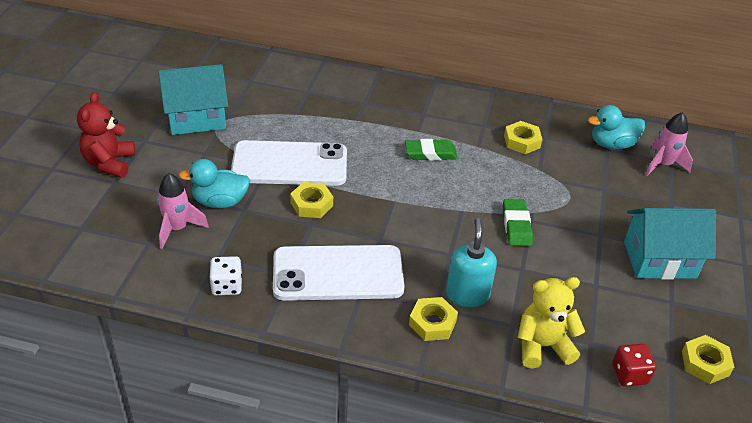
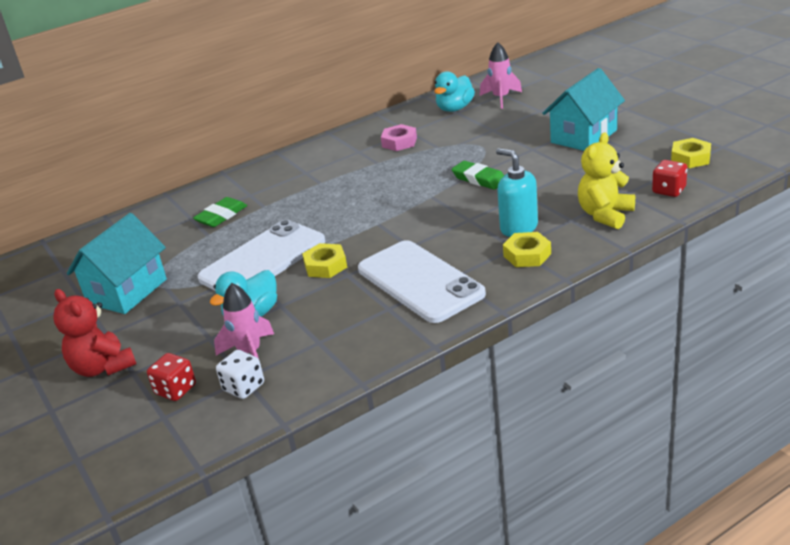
camera: 40 degrees left, 10 degrees down
(112, 215) = (175, 390): none -> red dice
(227, 286) = (357, 348): white dice -> white dice (244, 387)
(338, 274) = (420, 281): white phone -> white phone turned 75 degrees counterclockwise
(430, 153) = (353, 186): green eraser -> green eraser (221, 216)
(521, 141) = (399, 142): yellow nut -> pink nut

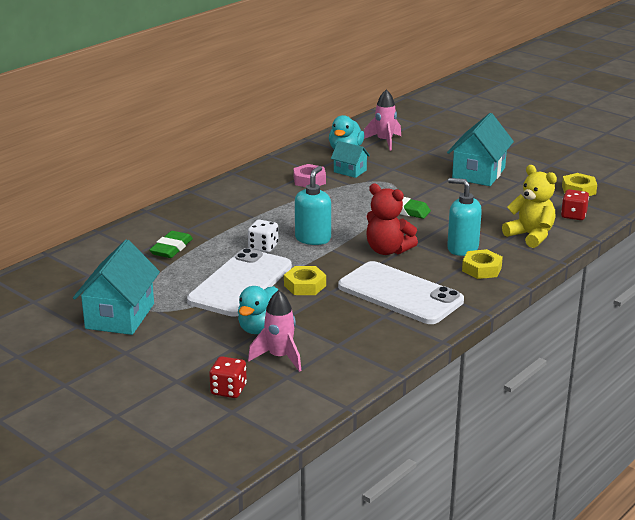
camera: 20 degrees left, 5 degrees down
(103, 367) = (142, 378): red teddy bear -> red teddy bear (387, 250)
(244, 387) = (292, 383): white dice -> white dice (263, 247)
(365, 210) = (313, 239): none -> turquoise soap dispenser
(446, 132) = (350, 171): none -> turquoise house
(605, 215) = (530, 236): yellow teddy bear -> yellow teddy bear turned 120 degrees clockwise

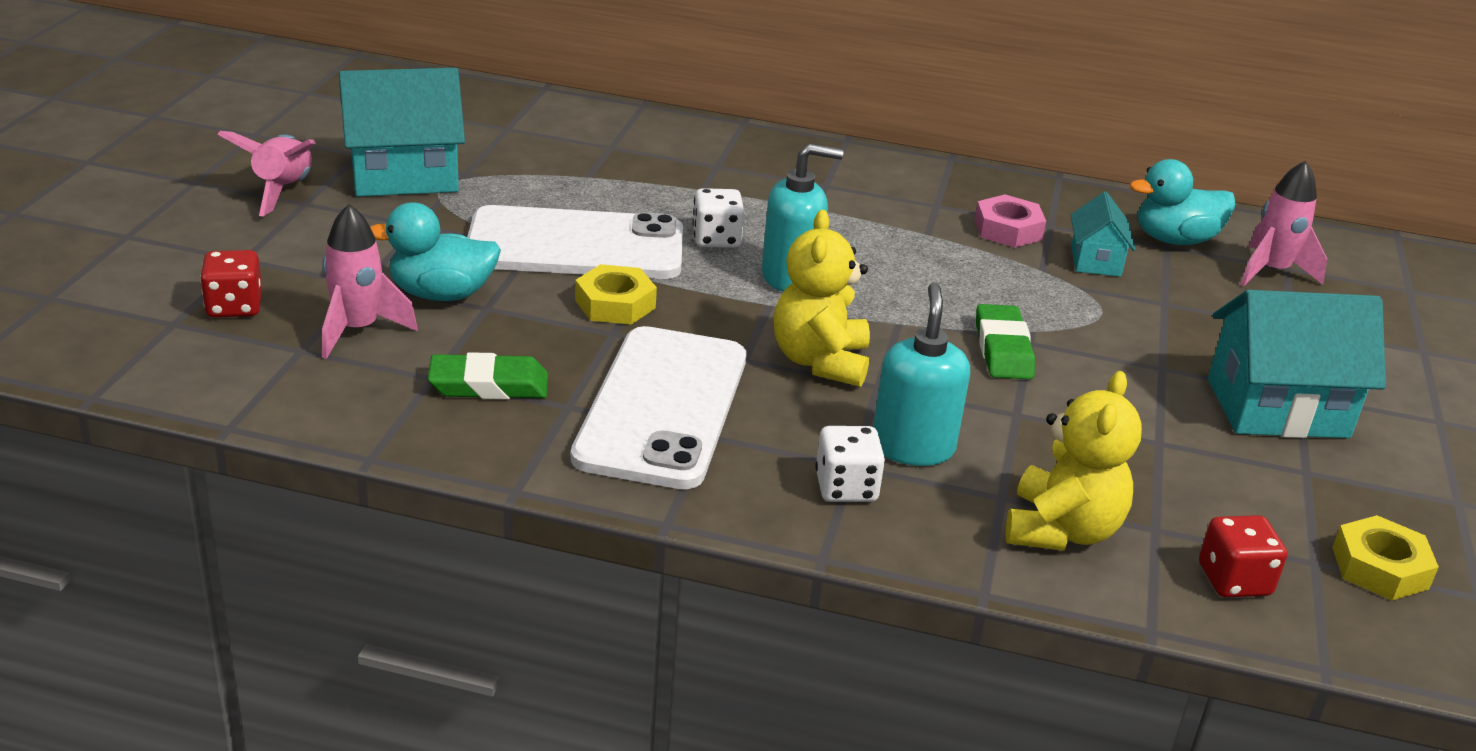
camera: 60 degrees right, 5 degrees up
(104, 356) = (283, 191): none -> pink rocket
(171, 248) = (641, 167): green eraser -> green eraser (489, 385)
(387, 250) = (820, 361): red teddy bear -> yellow teddy bear
(481, 269) = (846, 488): yellow nut -> white dice

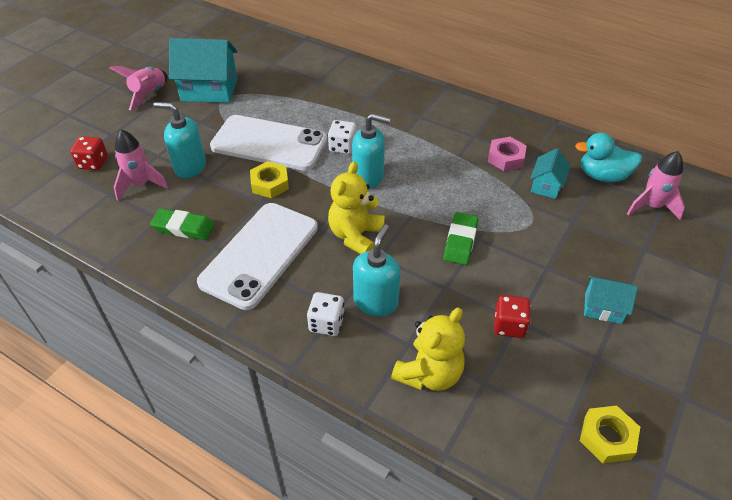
camera: 20 degrees right, 15 degrees up
(441, 294) = (190, 167): turquoise duck -> turquoise soap dispenser
(1234, 580) = (511, 428): red dice -> red dice (509, 325)
(1277, 408) = (603, 308): turquoise house -> turquoise house, size x0.54

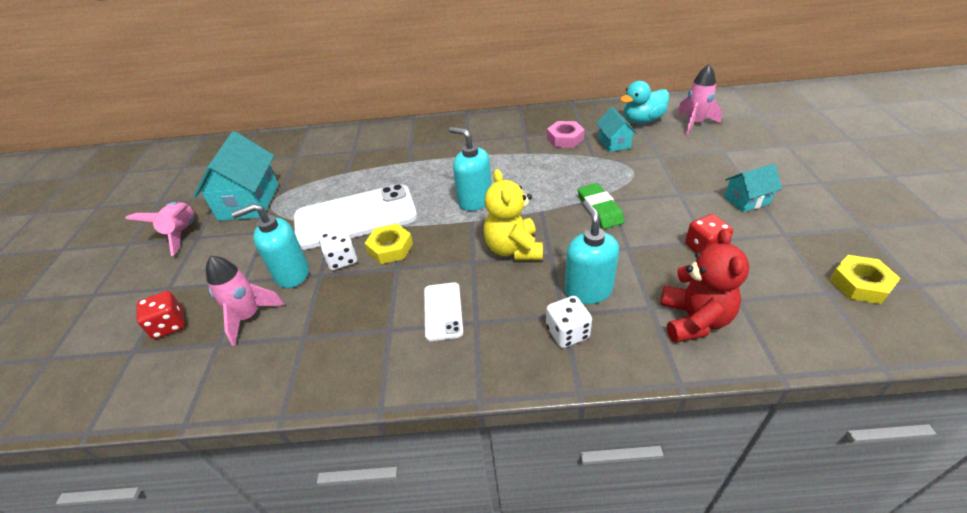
camera: 30 degrees left, 5 degrees down
(183, 227) = (338, 330): green eraser -> none
(209, 90) = (249, 202): turquoise house -> turquoise house turned 60 degrees counterclockwise
(260, 254) = (443, 311): white phone -> white phone, size x0.48
(342, 147) = (427, 189): white dice -> white dice (342, 259)
(368, 177) = (475, 200): turquoise soap dispenser -> turquoise soap dispenser turned 120 degrees counterclockwise
(429, 374) = (694, 320): yellow teddy bear -> red teddy bear

